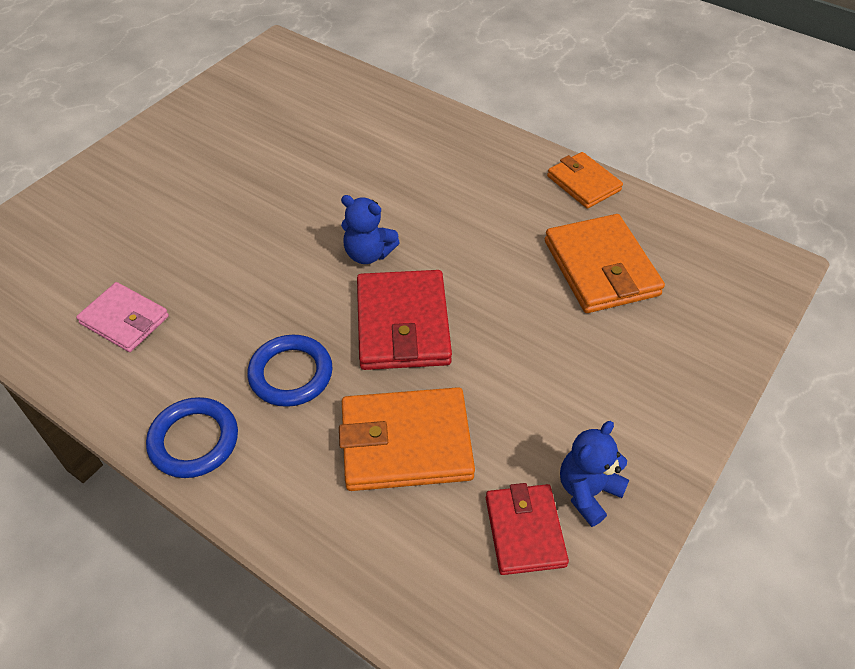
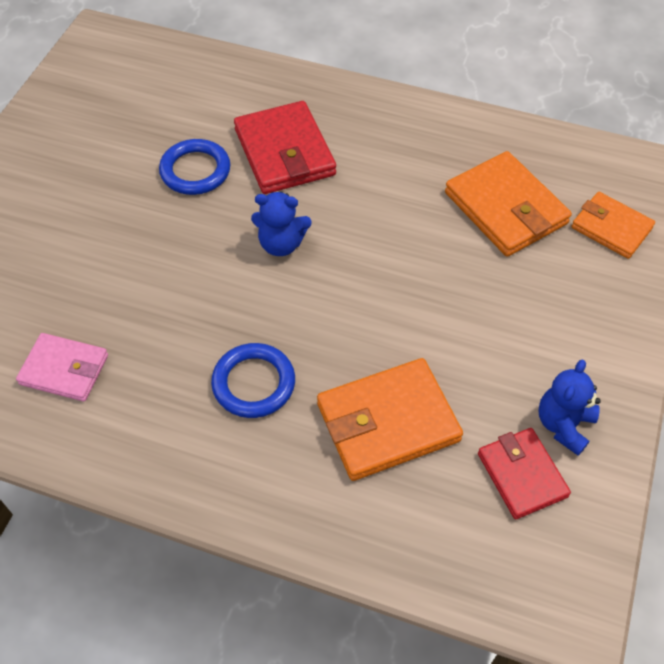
camera: 15 degrees left, 5 degrees up
(194, 440) = (187, 472): blue ring -> blue ring (195, 171)
(402, 324) = (341, 308): red wallet -> red wallet (284, 152)
(583, 183) = (461, 124): orange wallet -> orange wallet (611, 228)

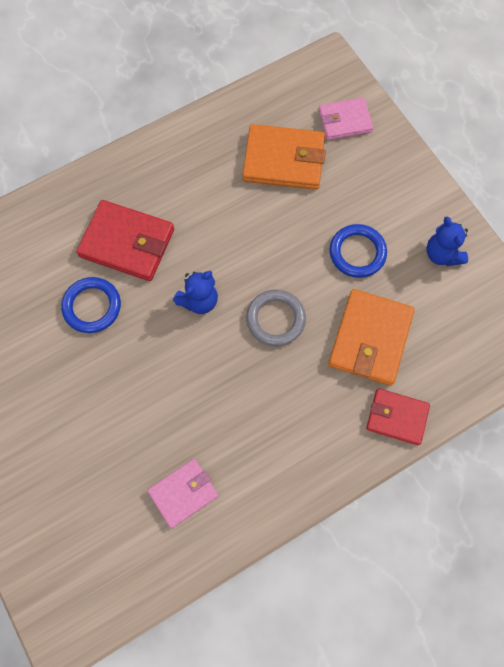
camera: 50 degrees left, 15 degrees up
(254, 383) = (286, 390): blue ring -> blue ring (357, 253)
(324, 320) = (275, 319): none -> grey ring
(522, 475) = (453, 299): red wallet -> red wallet (397, 417)
(611, 228) = (345, 121): orange wallet -> pink wallet

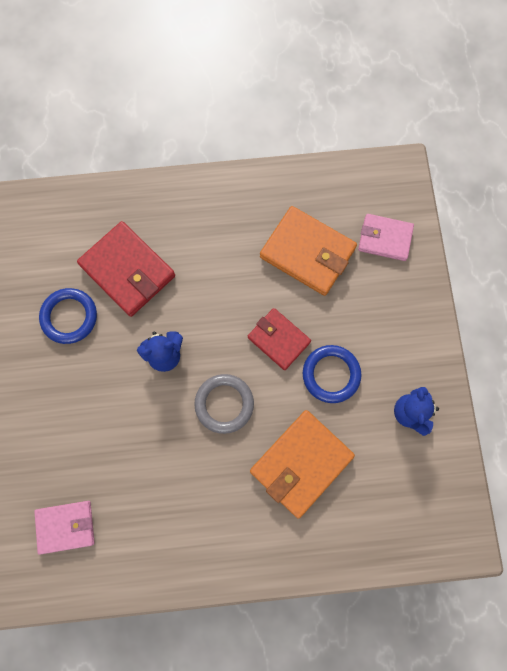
camera: 25 degrees right, 5 degrees up
(397, 417) = (288, 549): red wallet -> red wallet (279, 339)

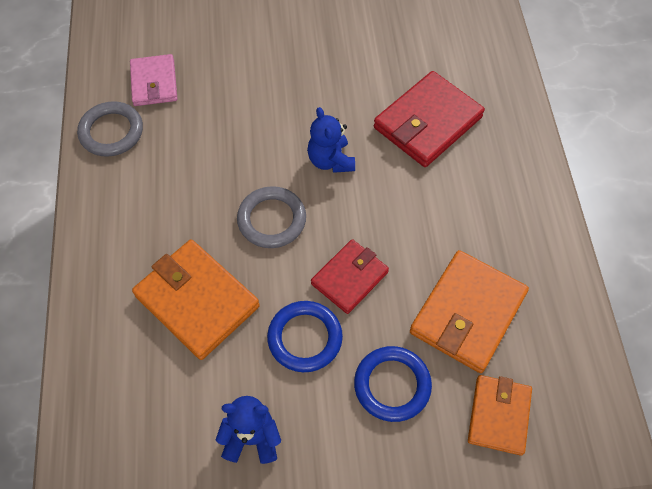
camera: 90 degrees right, 15 degrees down
(69, 317) = (371, 74): blue ring -> blue ring (392, 385)
(124, 563) = (111, 132): none -> grey ring
(385, 238) = (499, 415): pink wallet -> orange wallet

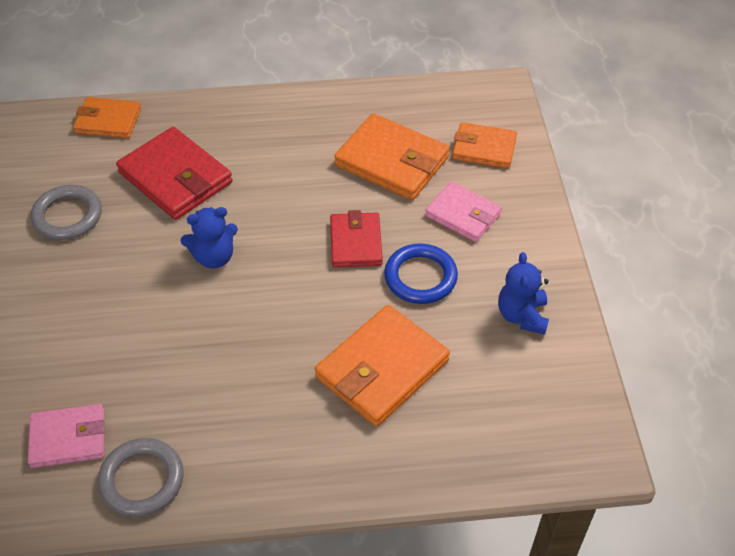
camera: 90 degrees left, 10 degrees down
(272, 220) = (285, 307): grey ring -> grey ring (68, 216)
(349, 278) = (356, 243): red wallet -> red wallet turned 45 degrees clockwise
(392, 385) = (463, 214): blue ring -> pink wallet
(497, 64) = (108, 121): none -> orange wallet

